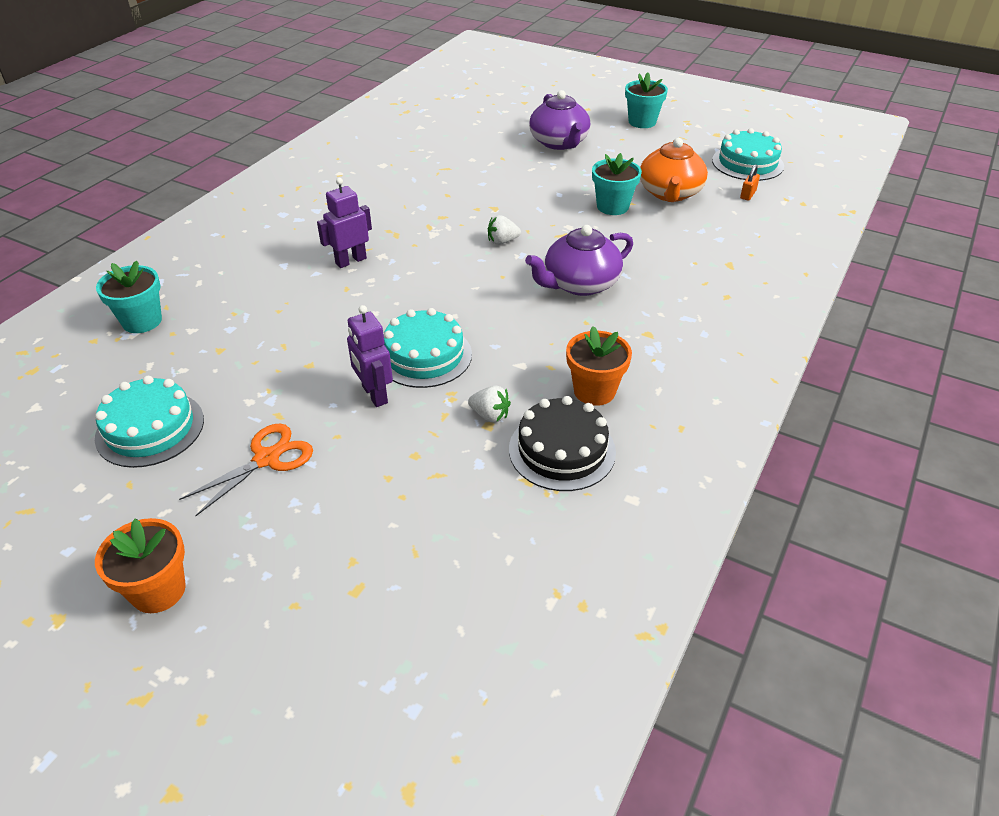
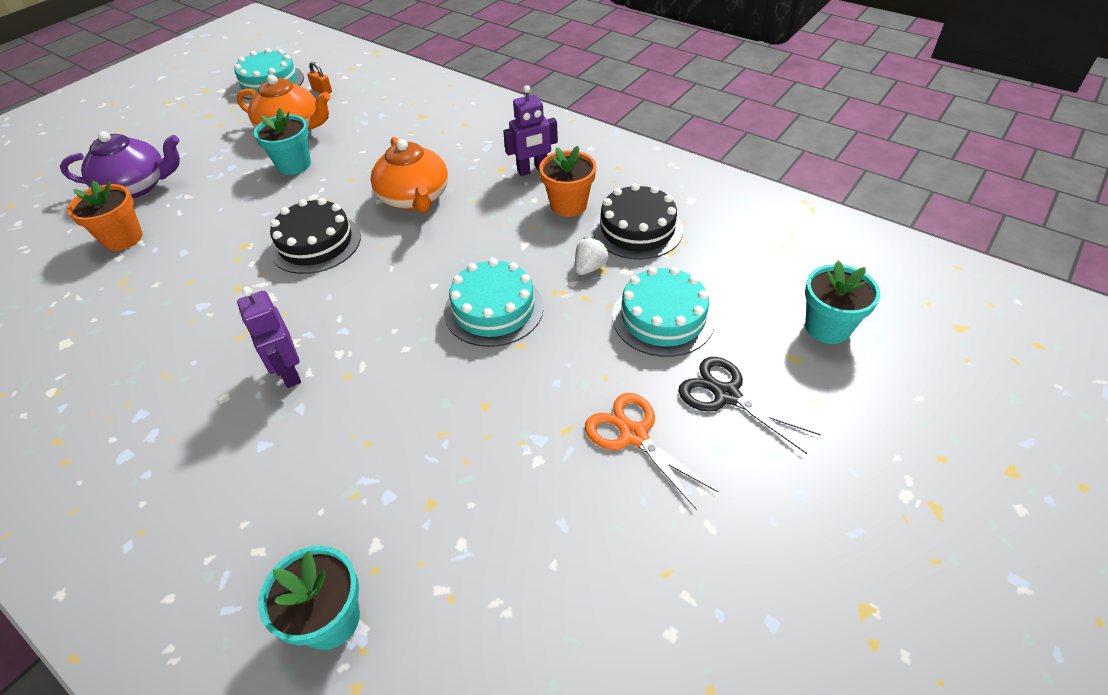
camera: 80 degrees left, 5 degrees up
(150, 428) = (572, 565): turquoise cake -> turquoise cake (663, 318)
(158, 590) = (815, 514): orange flower pot -> orange flower pot (123, 238)
(307, 527) = (726, 395): none -> black scissors
(374, 395) = (547, 348): purple robot -> purple robot (532, 170)
(502, 241) = (315, 243): white strawberry -> black cake
(579, 284) = (415, 198): purple teapot -> orange teapot
(642, 122) = (141, 128): turquoise flower pot -> turquoise flower pot (827, 327)

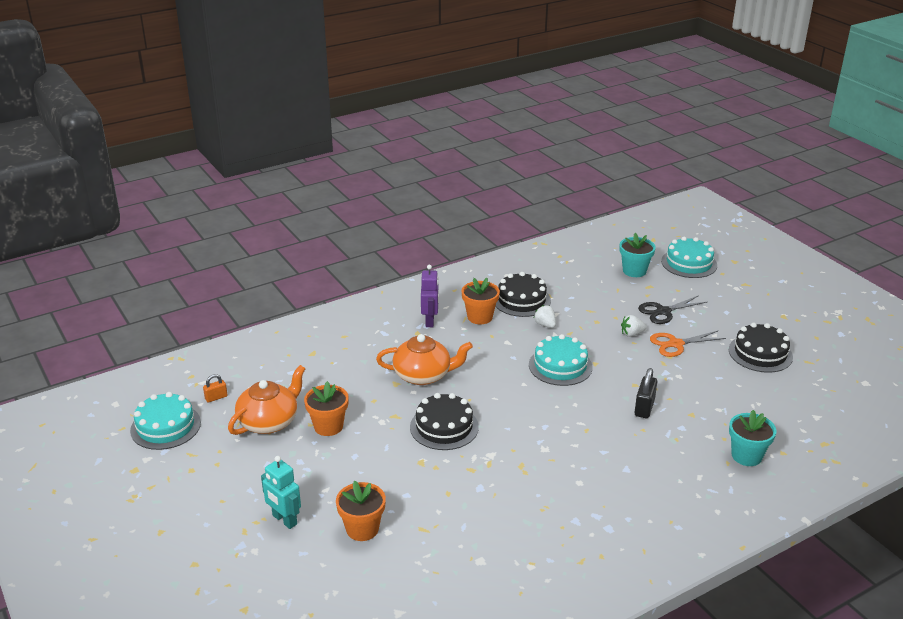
camera: 70 degrees left, 15 degrees down
(137, 186) = (284, 520): purple teapot -> turquoise robot
(289, 373) = (571, 452): purple robot -> none
(294, 165) = (328, 426): turquoise flower pot -> orange flower pot
(426, 432) = (644, 408): none -> black padlock
(628, 369) = (632, 334): none -> white strawberry
(663, 318) = (600, 313): turquoise cake -> turquoise cake (689, 263)
(686, 585) = (760, 353): none -> black cake

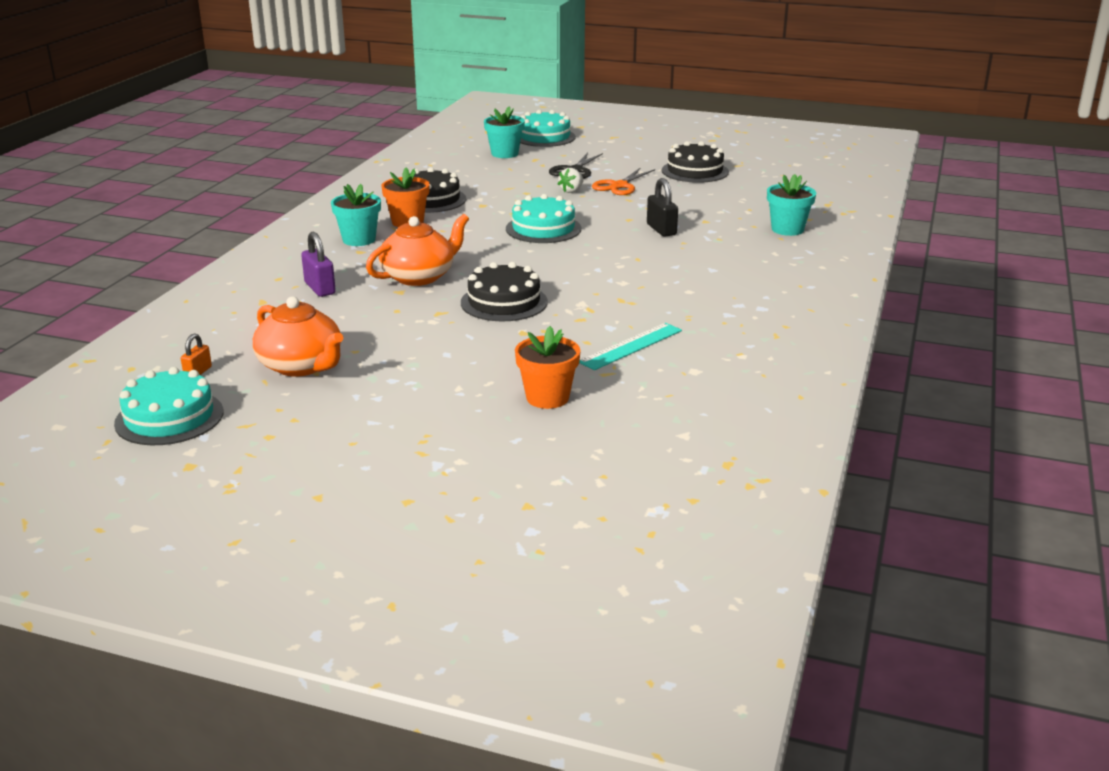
camera: 40 degrees left, 5 degrees down
(269, 421) = (301, 366): orange teapot -> orange teapot turned 135 degrees clockwise
(284, 520) = (453, 426): turquoise robot -> none
(328, 426) = (379, 345): orange flower pot -> none
(355, 357) = (320, 288): none -> purple padlock
(430, 321) = (359, 240): purple robot -> turquoise flower pot
(470, 513) = (631, 346): none -> turquoise ruler
(545, 325) = (482, 208): white strawberry -> none

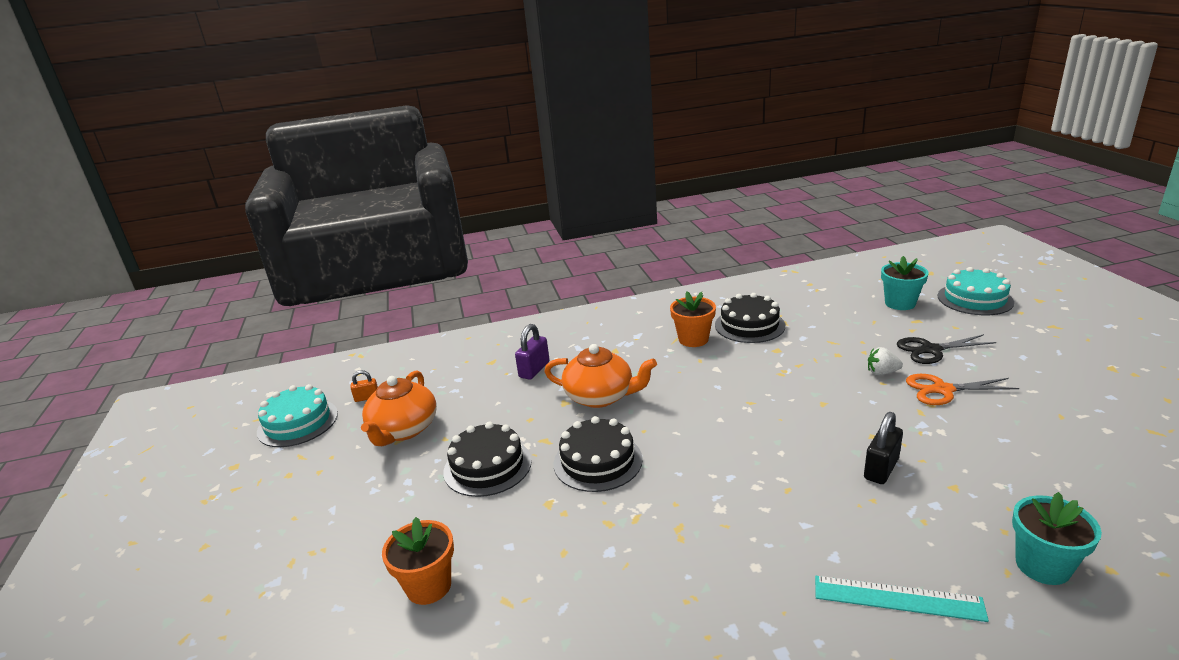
camera: 60 degrees right, 0 degrees up
(359, 240) = (634, 339): turquoise flower pot -> none
(543, 229) = (775, 402): turquoise cake -> none
(631, 346) = (579, 589): turquoise ruler -> turquoise ruler (898, 599)
(695, 171) = (1073, 413): black cake -> black cake (487, 466)

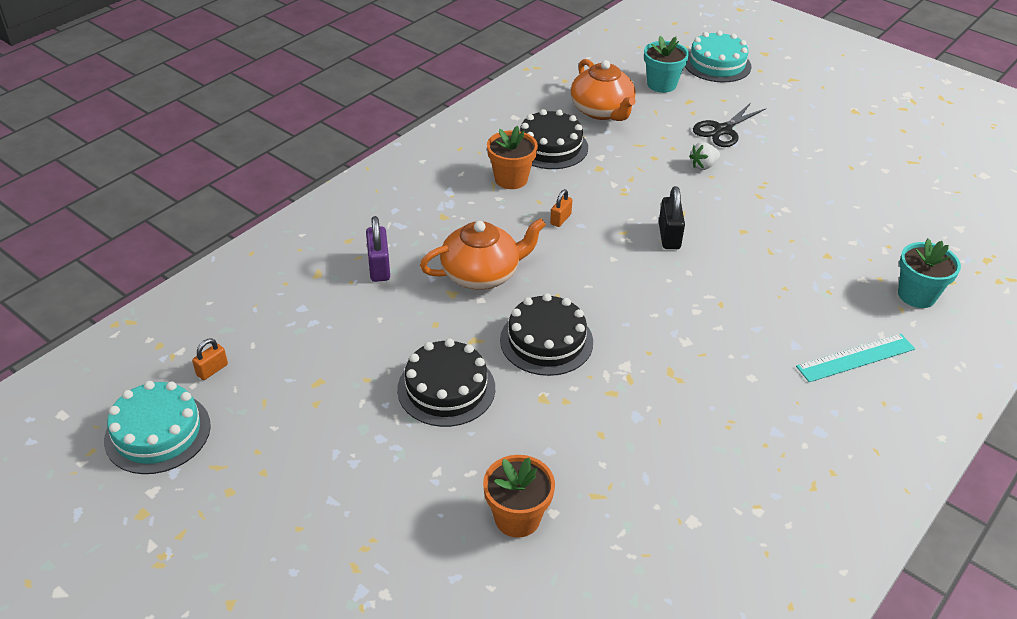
camera: 40 degrees left, 15 degrees up
(403, 430) = (307, 388): orange teapot -> orange teapot (602, 111)
(704, 377) = (560, 219): none -> orange padlock
(881, 469) = (770, 259): black padlock -> black padlock (669, 236)
(943, 390) = (759, 169): orange scissors -> none

